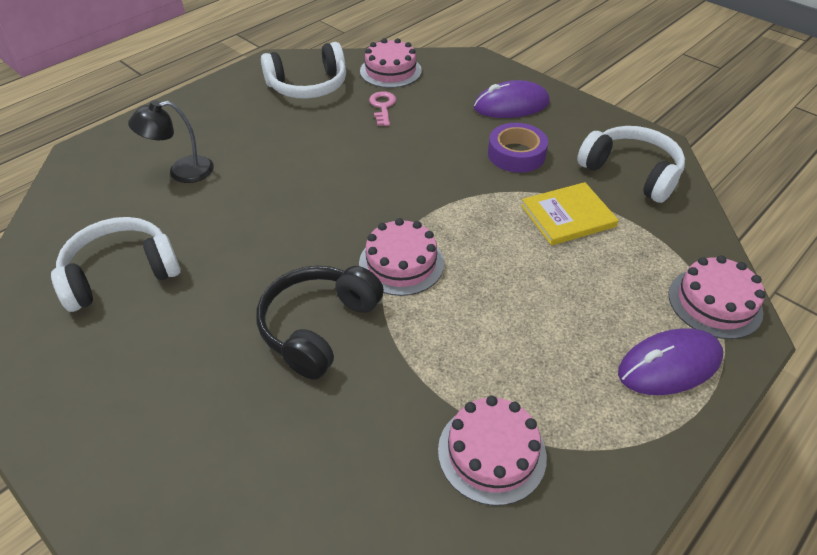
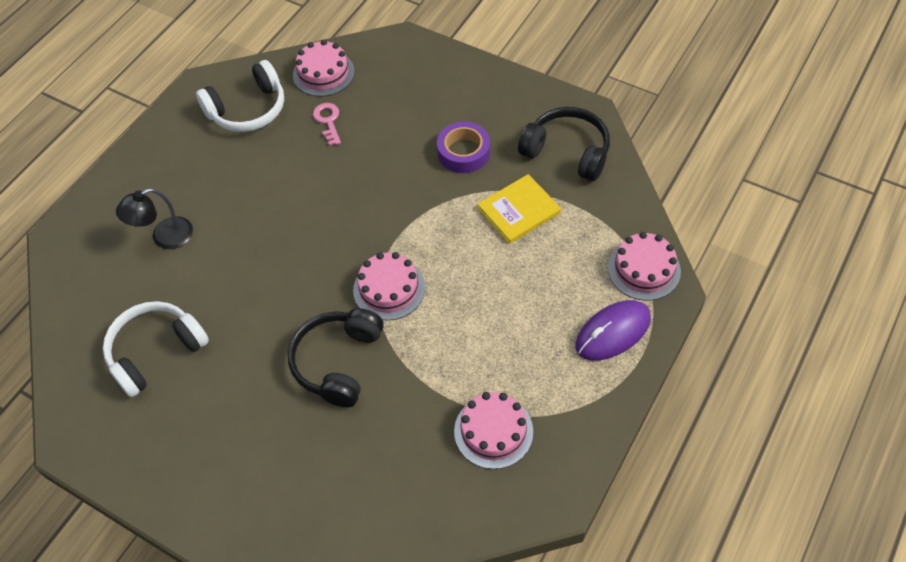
camera: 10 degrees left, 10 degrees up
(511, 105) = (449, 94): purple mouse -> none
(631, 173) = (567, 152): white headphones -> black headphones

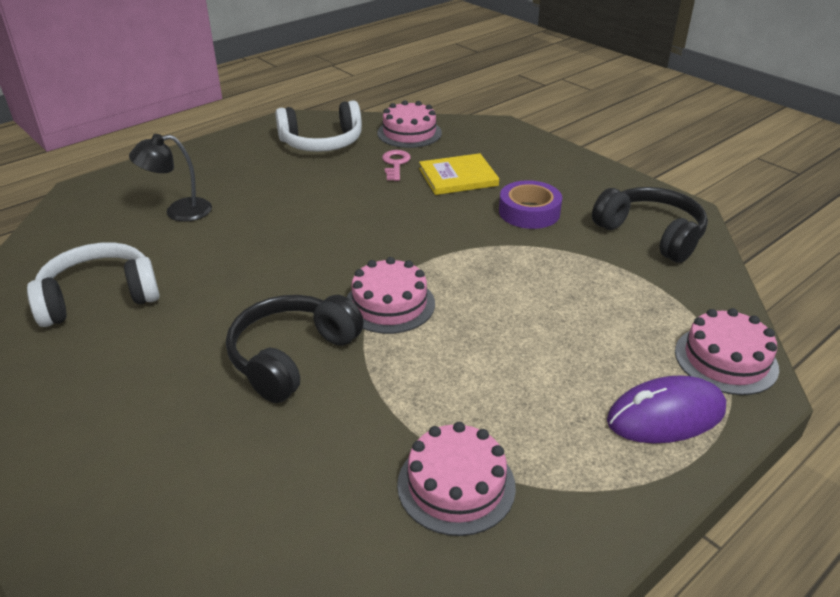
camera: 15 degrees right, 20 degrees down
(518, 210) = (575, 270): yellow book -> yellow book (458, 177)

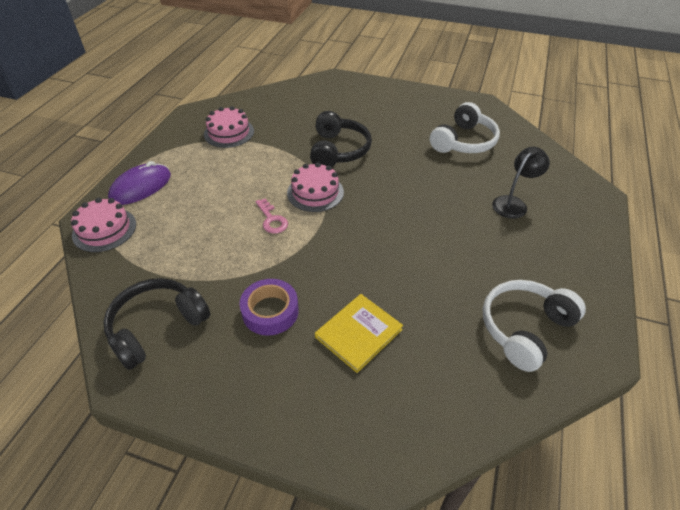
camera: 150 degrees right, 10 degrees up
(395, 164) = (428, 327): pink key -> pink key (272, 219)
(409, 133) = (465, 392): pink cake -> none
(651, 234) = (157, 327): black headphones -> black headphones turned 120 degrees clockwise

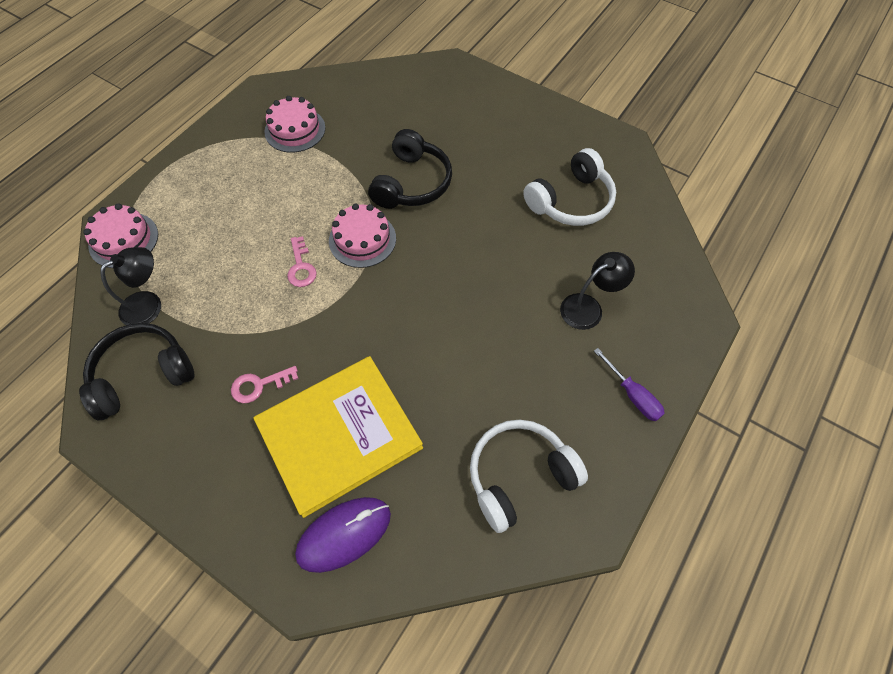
camera: 15 degrees right, 15 degrees up
(141, 187) = (175, 190): purple mouse -> purple mouse (344, 534)
(145, 271) = (149, 304): none -> black lamp
(270, 311) = (259, 385): purple tape -> pink key
(358, 333) = (339, 435): yellow book -> yellow book, size x1.77
(578, 253) = (632, 395): none -> purple screwdriver

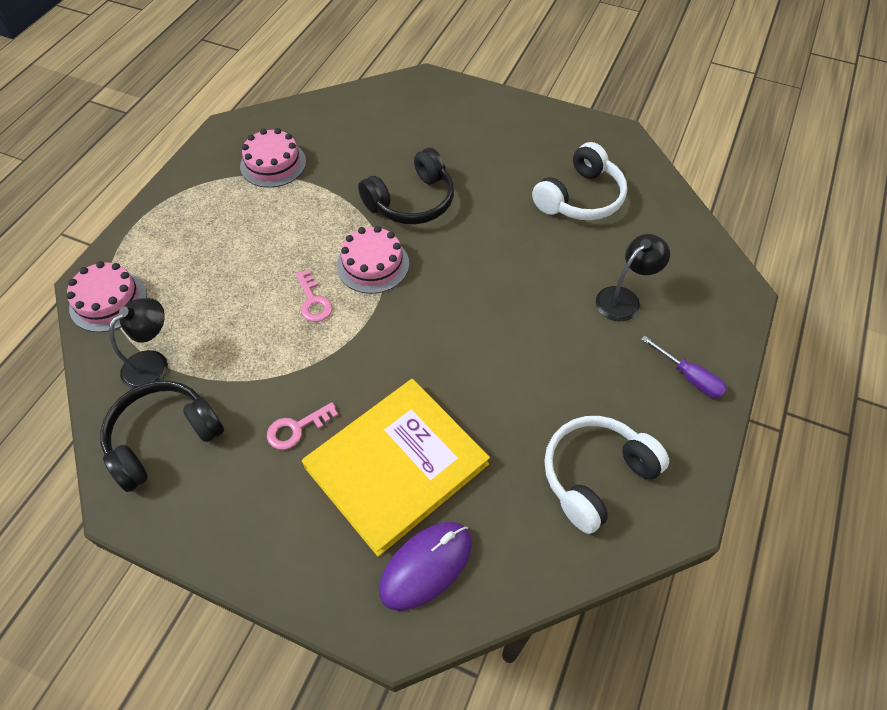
camera: 10 degrees left, 5 degrees down
(412, 183) = (411, 201): black headphones -> black headphones turned 45 degrees clockwise

